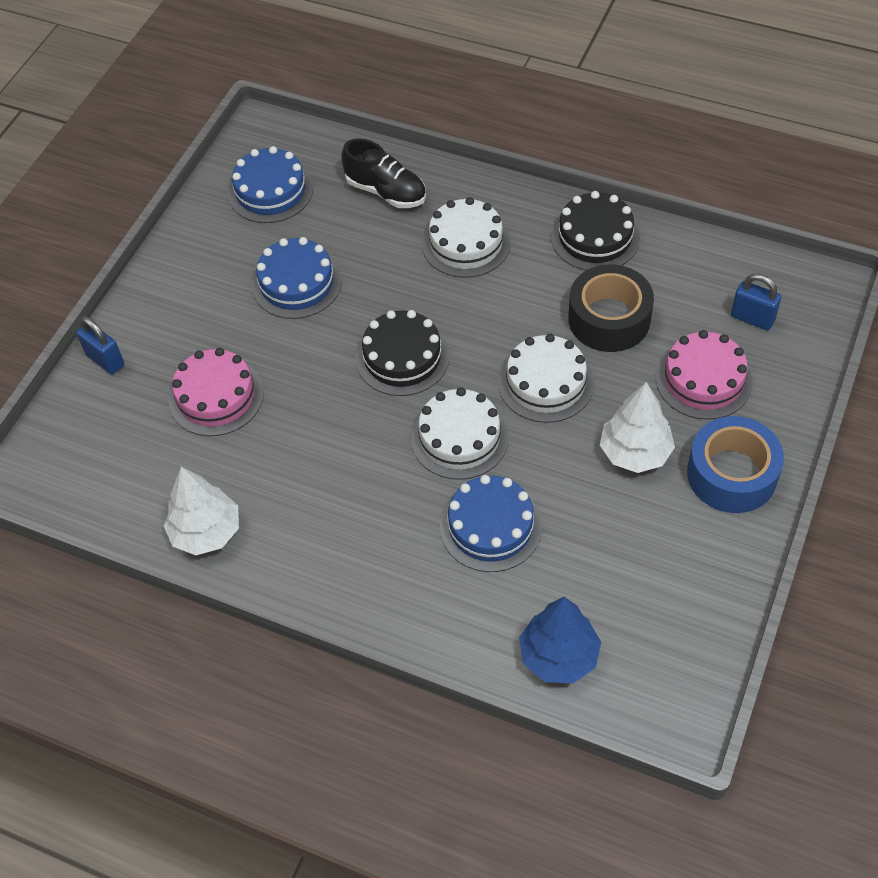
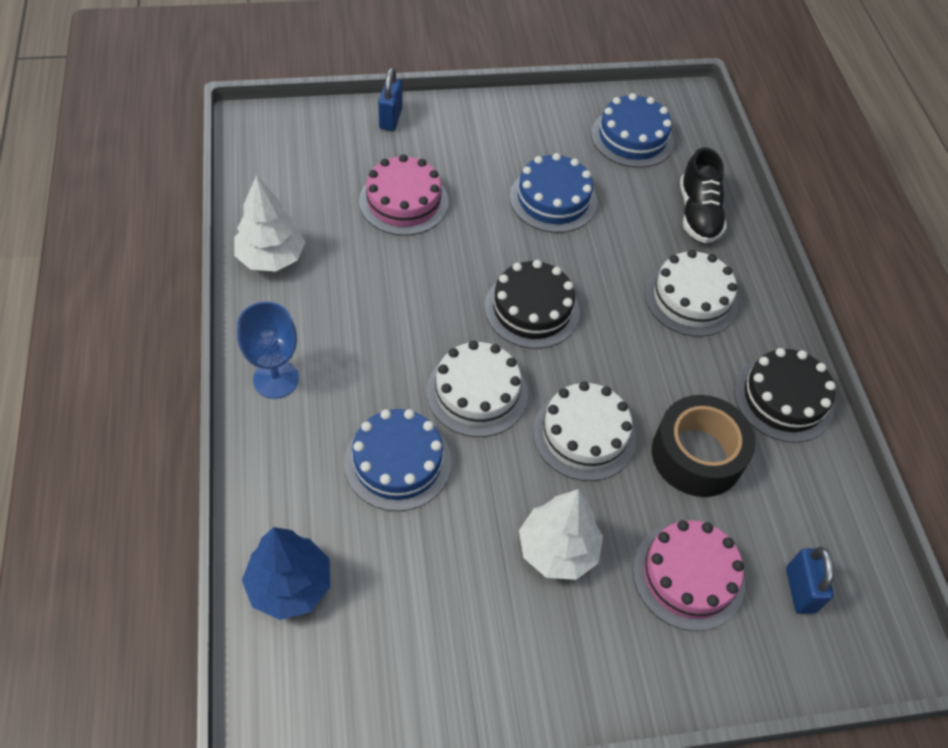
camera: 50 degrees right, 0 degrees up
(347, 584) = (276, 379): none -> blue goblet
(731, 474) = (591, 656): blue tape -> none

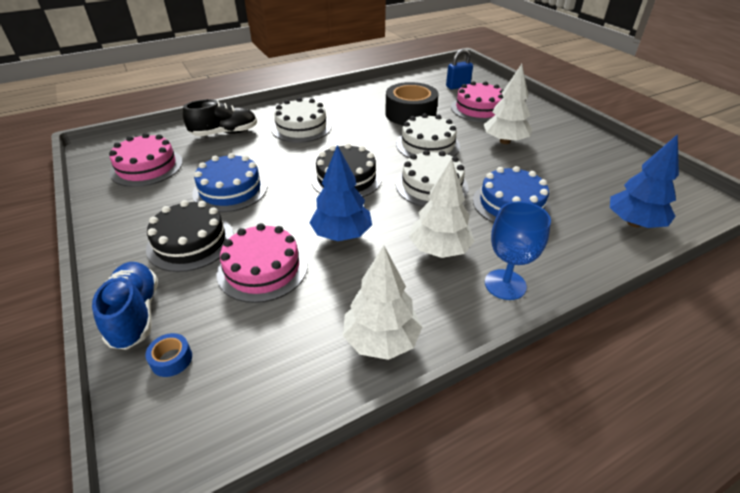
camera: 105 degrees left, 15 degrees down
(330, 134) = (171, 359): none -> blue tape
(356, 347) = (439, 249): none -> white tree
(390, 118) = (135, 314): blue padlock -> blue shoe
(424, 273) = (342, 234): none -> blue tree
(632, 137) = (147, 167): blue cake -> pink cake
(783, 398) = (356, 97): black cake -> black cake (190, 242)

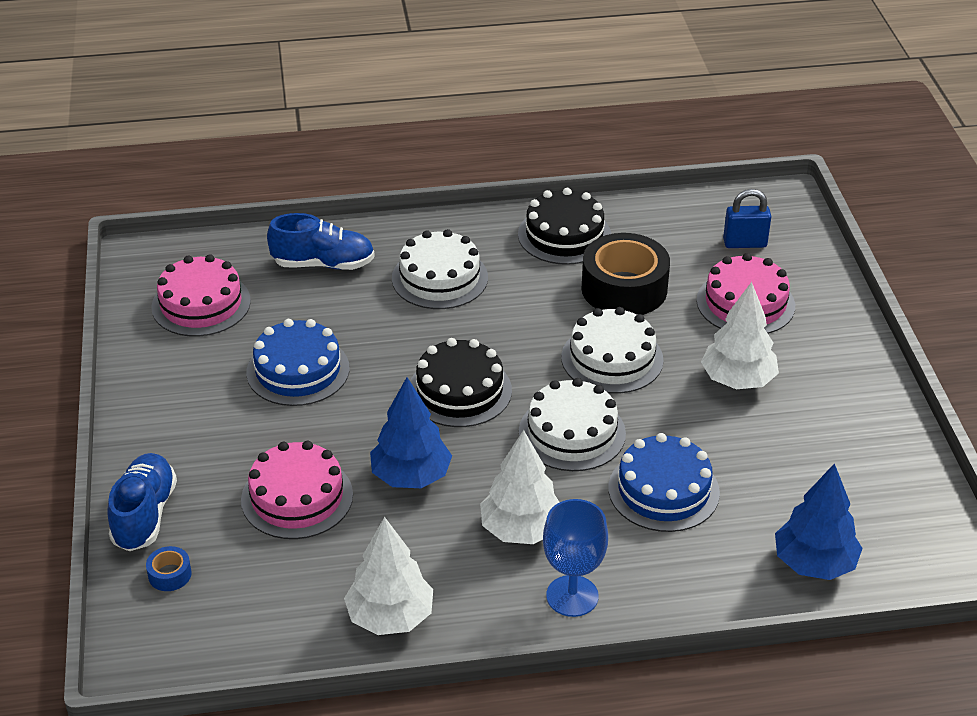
camera: 20 degrees right, 0 degrees up
(190, 242) = (226, 438): black cake -> black cake (564, 235)
(225, 133) = (323, 264): black shoe -> blue shoe

